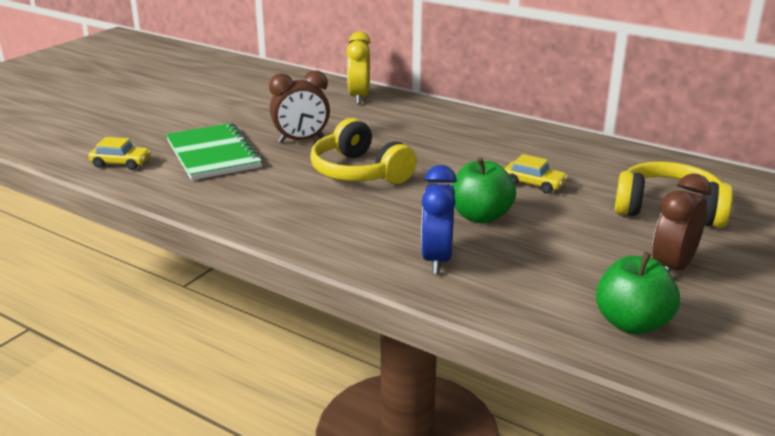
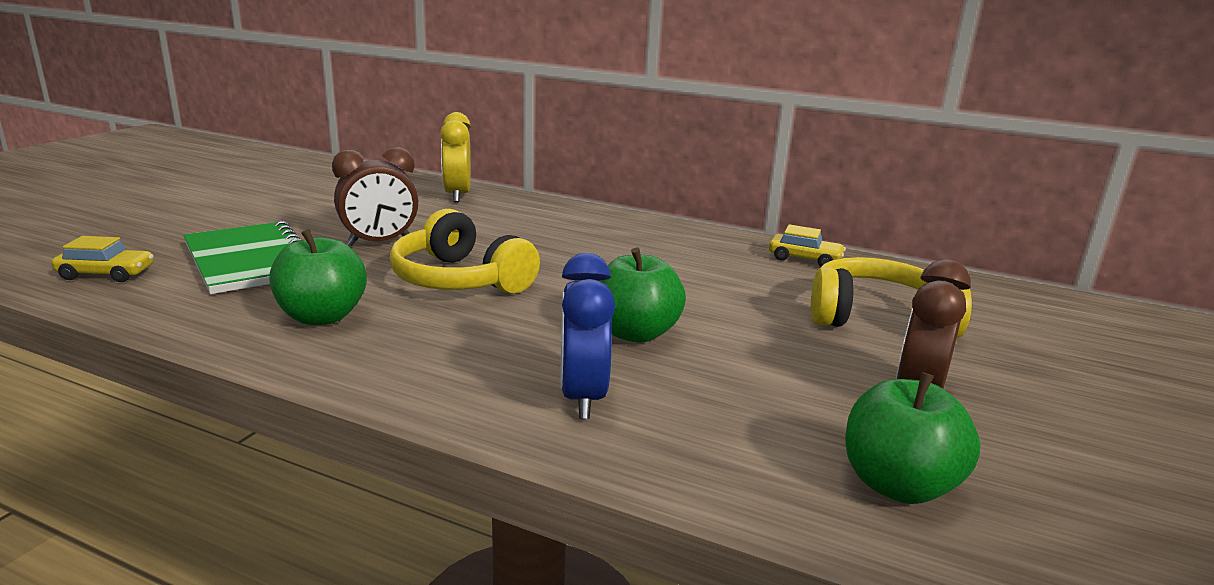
camera: 10 degrees left, 5 degrees down
(266, 198) = (322, 317): none -> green apple
(534, 184) = (696, 290): yellow car -> yellow car (804, 259)

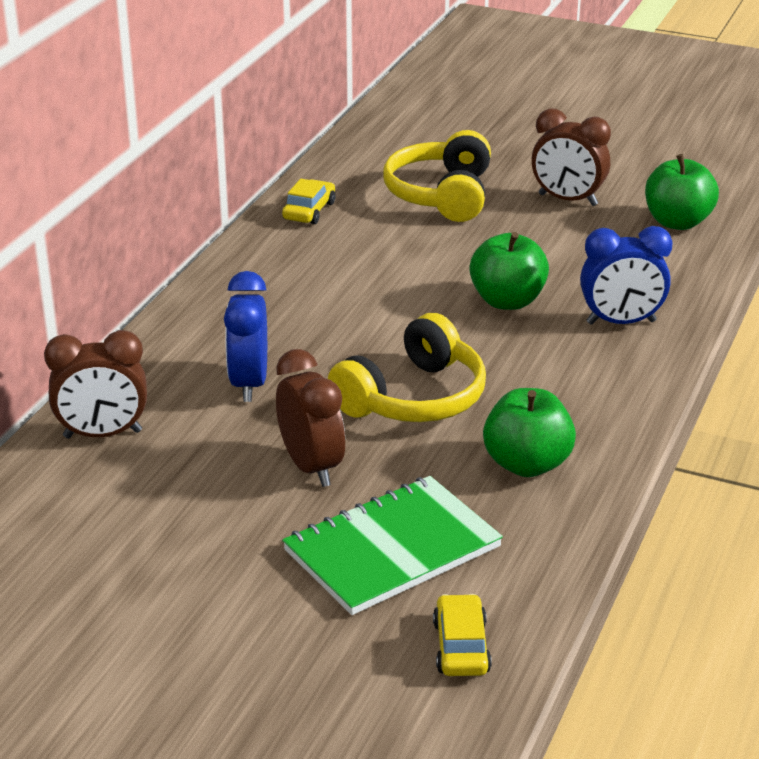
camera: 90 degrees left, 10 degrees up
(457, 195) = (103, 434): yellow clock -> brown clock
(505, 230) = (249, 383): none -> blue clock

